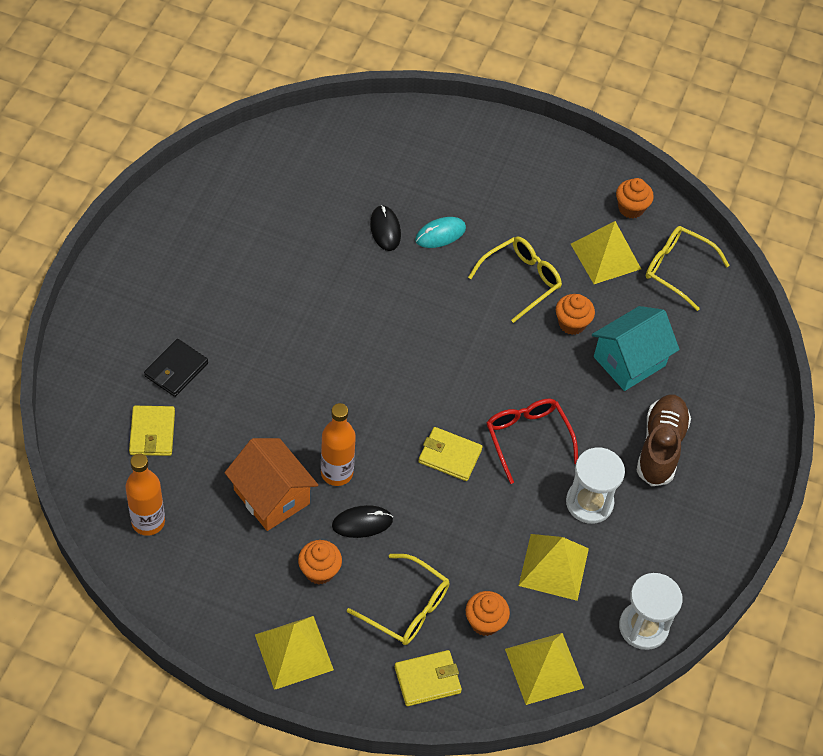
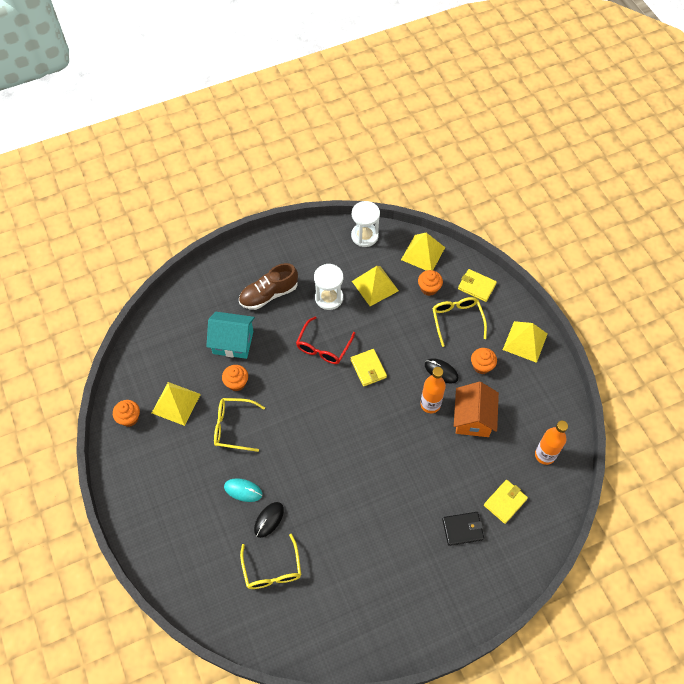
camera: 130 degrees left, 5 degrees up
(677, 269) = (151, 366): yellow glasses -> yellow glasses (272, 569)

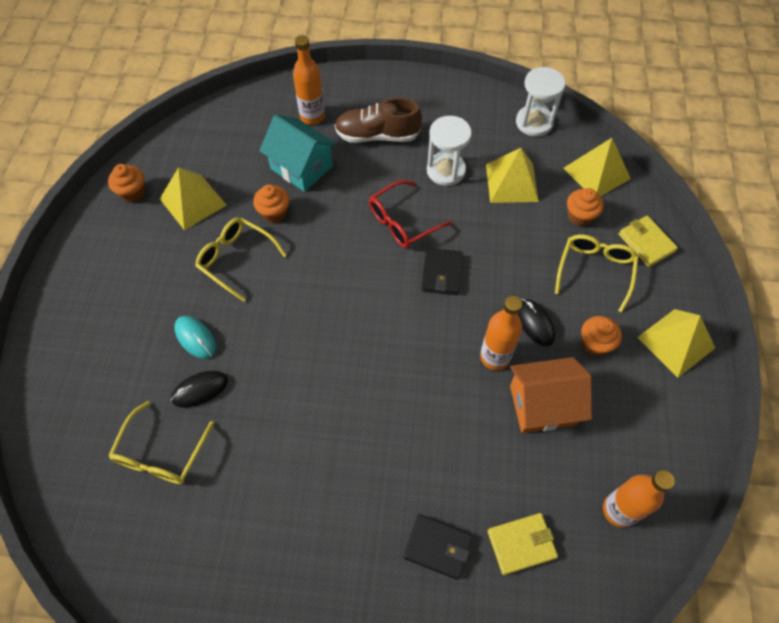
camera: 30 degrees right, 0 degrees up
(215, 302) = (312, 116): none -> orange bottle
(368, 368) = (441, 273): yellow wallet -> black wallet
(473, 418) = (542, 405): orange house -> orange house turned 45 degrees clockwise

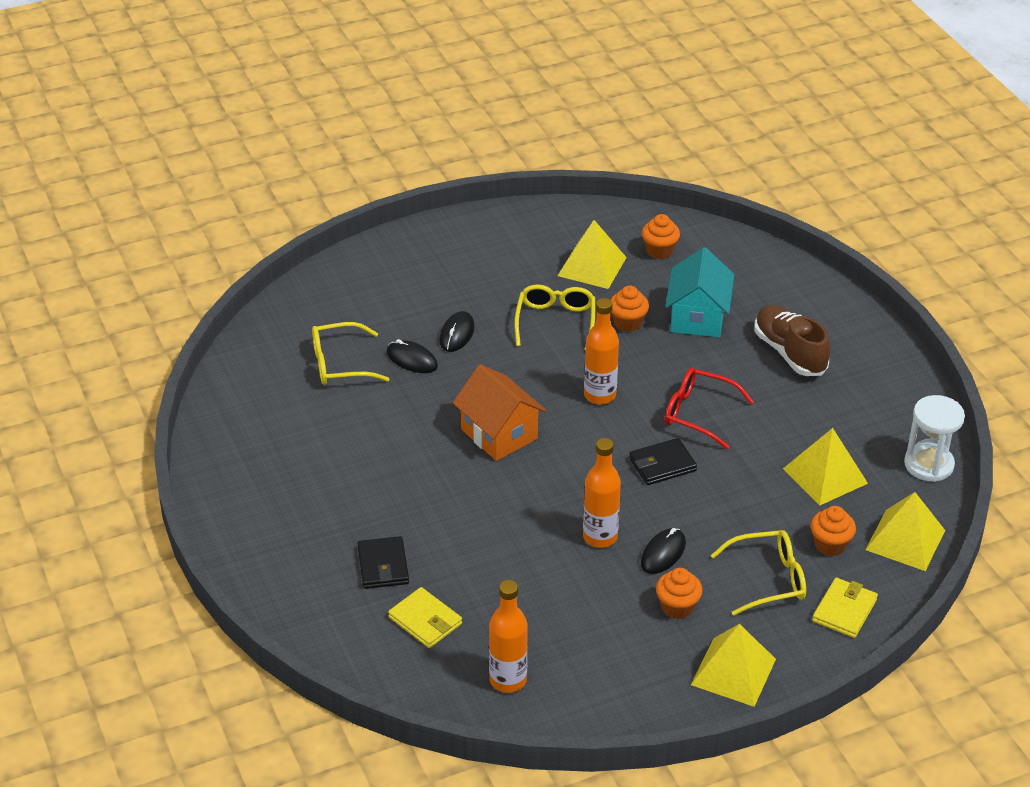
camera: 60 degrees right, 20 degrees down
(133, 192) = (567, 226): orange cupcake -> orange cupcake (659, 251)
(195, 338) = (457, 334): turquoise mouse -> black mouse
(312, 116) = (768, 297): orange bottle -> orange bottle (600, 395)
(446, 170) = (792, 420): white hourglass -> none
(542, 405) = (575, 589): orange house -> orange house (499, 434)

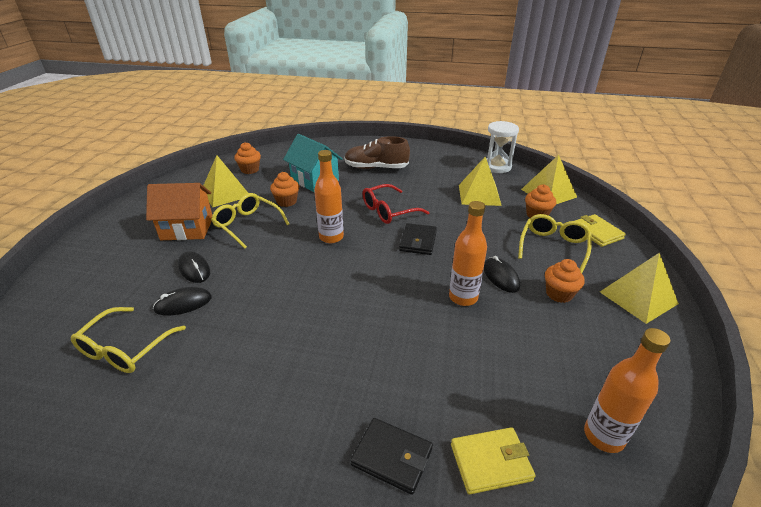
camera: 55 degrees left, 5 degrees down
(499, 434) = (313, 297): orange house -> orange house (187, 228)

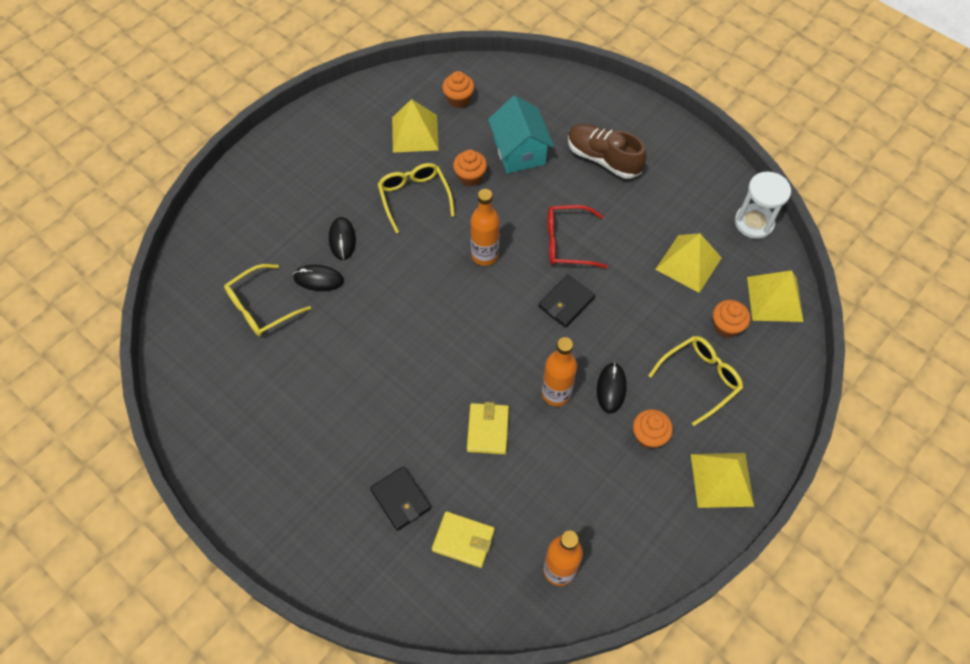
camera: 30 degrees right, 25 degrees up
(187, 228) = (356, 177): orange house -> none
(596, 232) = (768, 384): yellow wallet -> yellow wallet (488, 430)

